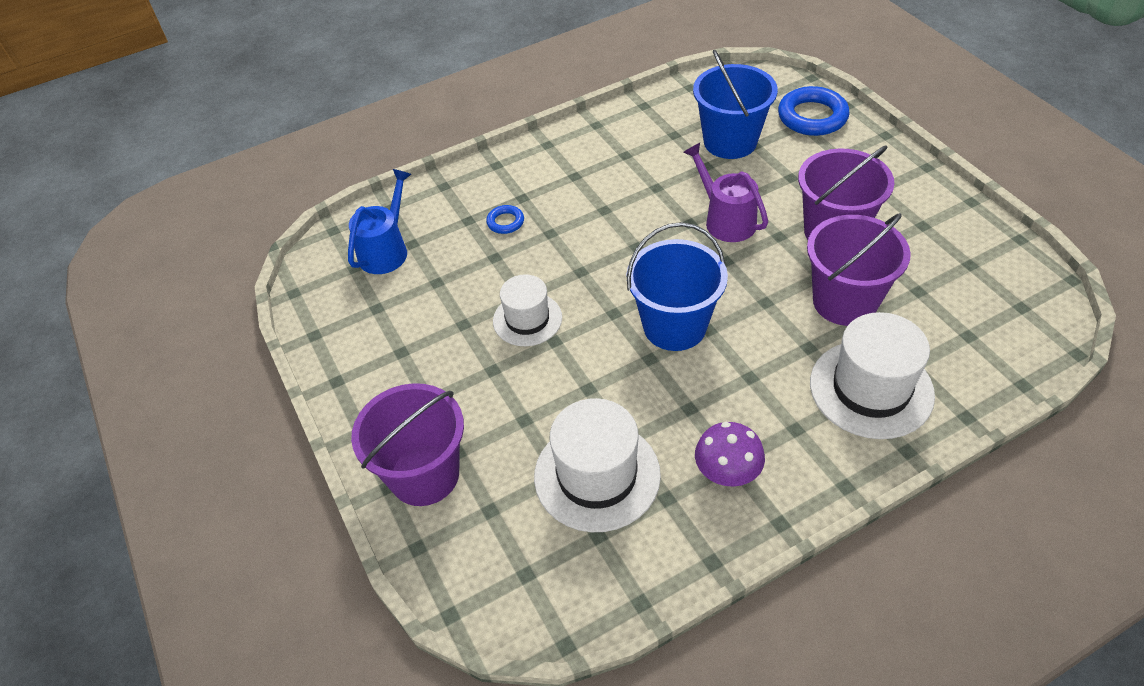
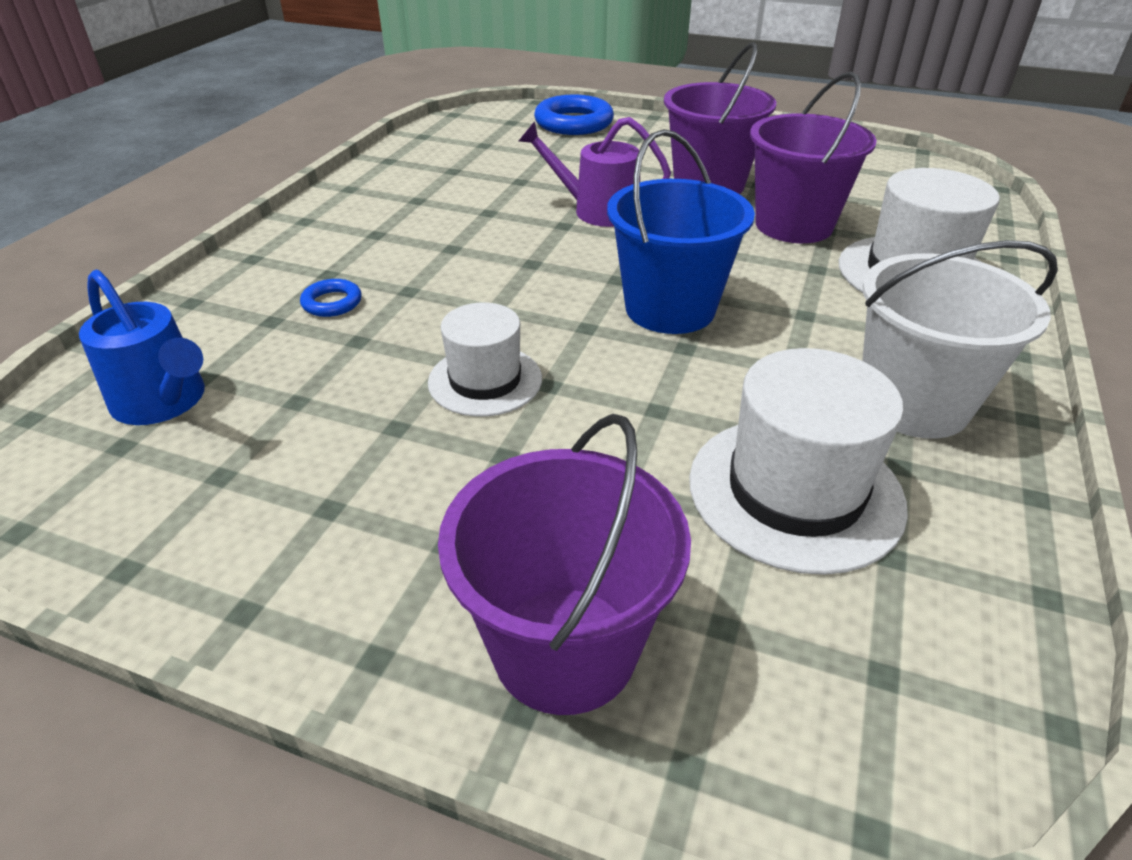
camera: 45 degrees left, 10 degrees down
(386, 250) = (164, 402): blue watering can -> blue watering can turned 150 degrees clockwise
(727, 472) = (913, 404): purple mushroom -> white bucket
(730, 141) = (519, 158): blue bucket -> none

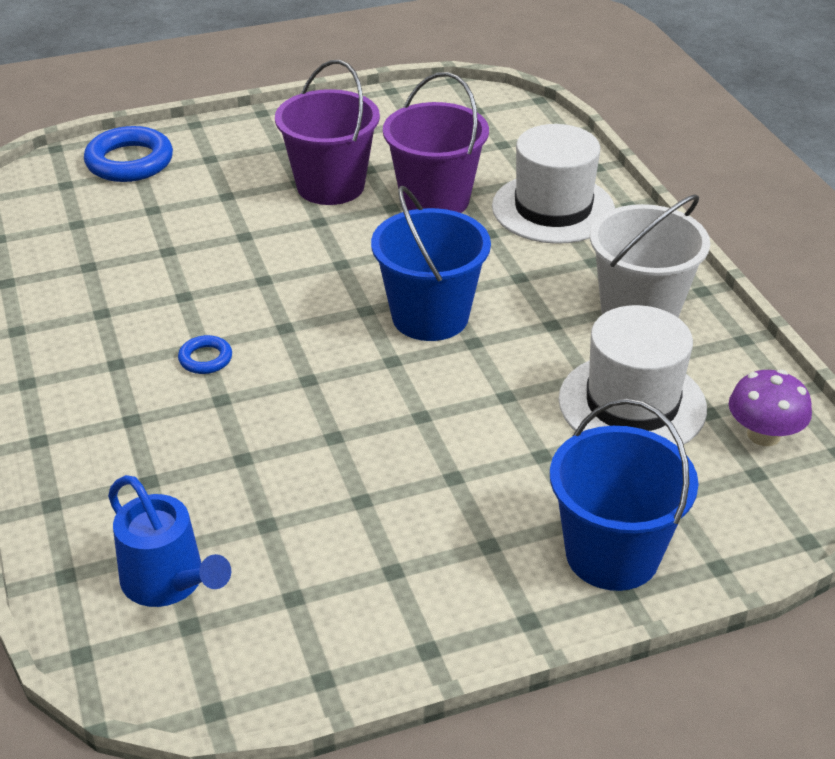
camera: 40 degrees left, 0 degrees up
(164, 402) = (169, 582): blue watering can -> blue watering can turned 45 degrees clockwise
(332, 303) = (175, 441): blue ring -> blue ring (205, 359)
(485, 380) = (376, 436): white hat -> none
(564, 648) = (612, 554): purple bucket -> blue bucket
(598, 211) = (274, 253): purple watering can -> none
(949, 629) = (763, 434): none -> purple mushroom

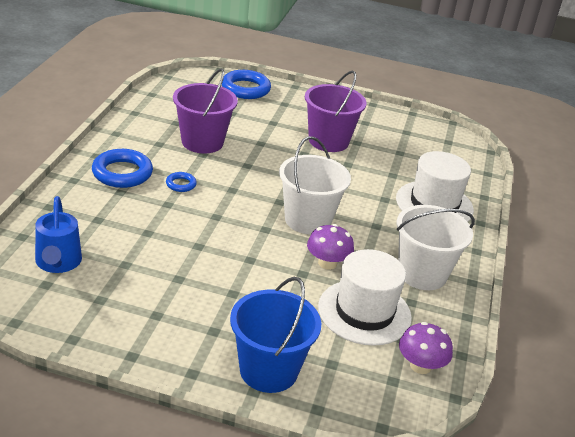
camera: 30 degrees right, 5 degrees down
(100, 388) = (122, 173): none -> blue ring
(430, 316) = (307, 220): blue bucket -> white bucket
(435, 200) = (374, 171): purple bucket -> purple bucket (202, 142)
(519, 363) = (327, 263): none -> purple mushroom

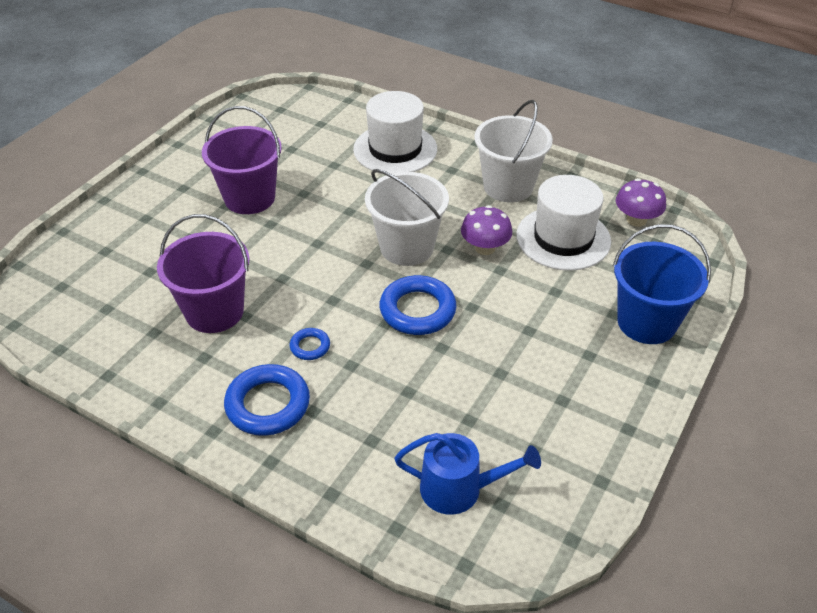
camera: 70 degrees left, 10 degrees up
(245, 89) = (90, 247): blue ring -> blue ring (417, 310)

